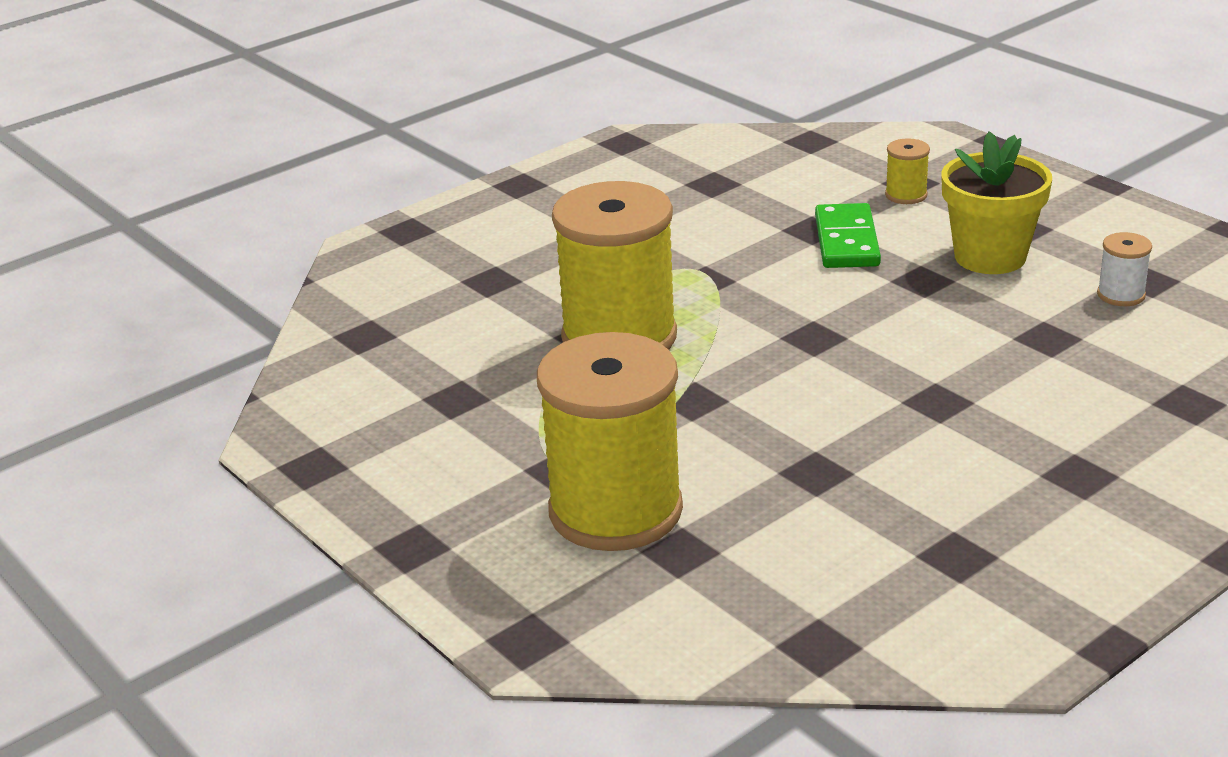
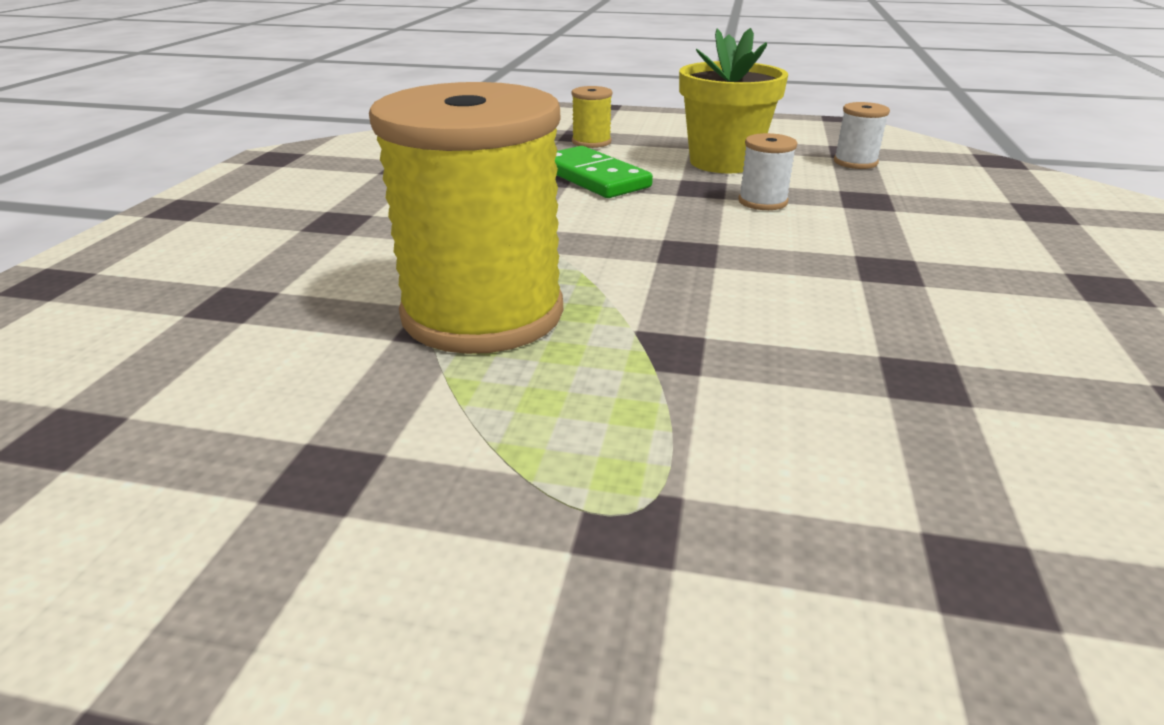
camera: 40 degrees left, 0 degrees up
(615, 511) = (804, 553): yellow spool -> none
(948, 311) = (762, 202): none -> white spool

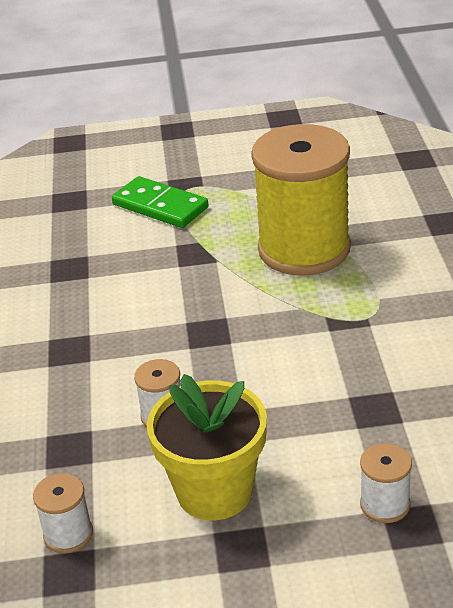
camera: 165 degrees right, 5 degrees up
(591, 142) = (385, 504): yellow spool -> white spool
(594, 177) = (331, 418): green domino -> green domino (160, 206)

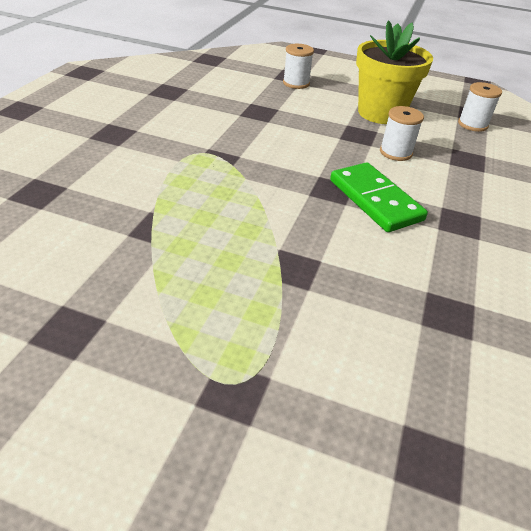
camera: 160 degrees left, 5 degrees up
(160, 206) = (294, 364): green domino -> green domino (375, 200)
(304, 249) = (187, 222): yellow spool -> none

